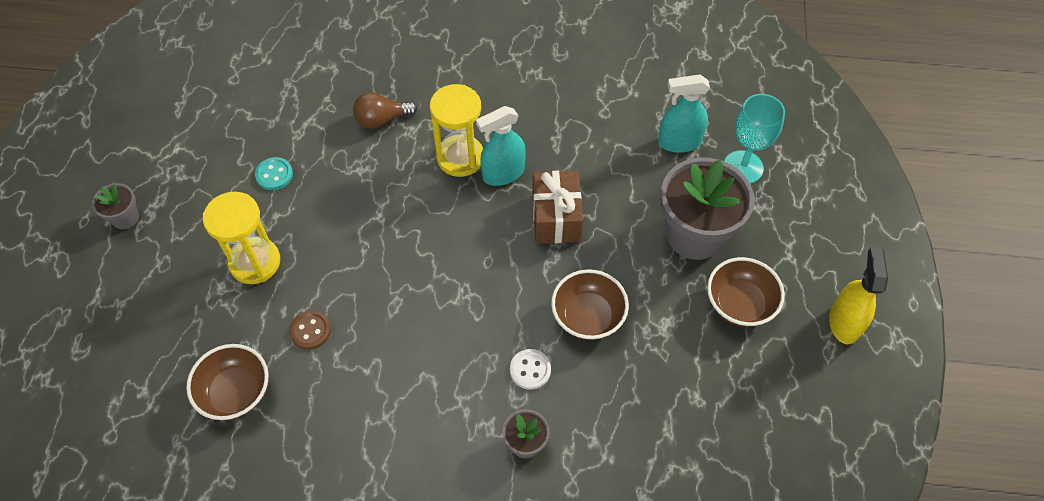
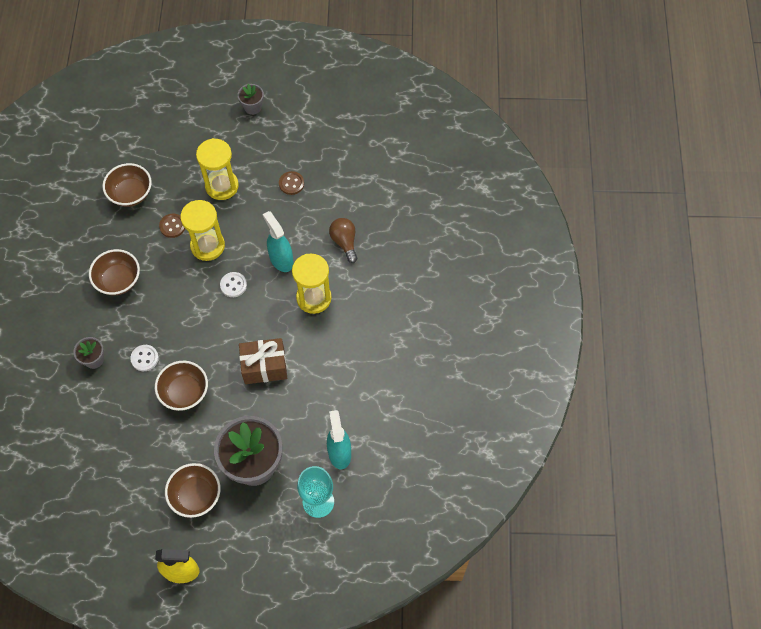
camera: 85 degrees right, 5 degrees up
(274, 175) = (291, 184): turquoise button -> brown button
(355, 283) = (207, 246): none -> yellow hourglass
(392, 409) = (118, 280): none -> brown bowl
(426, 251) = (233, 285): none -> white button
(503, 173) = (301, 328): turquoise spray bottle -> turquoise spray bottle (281, 259)

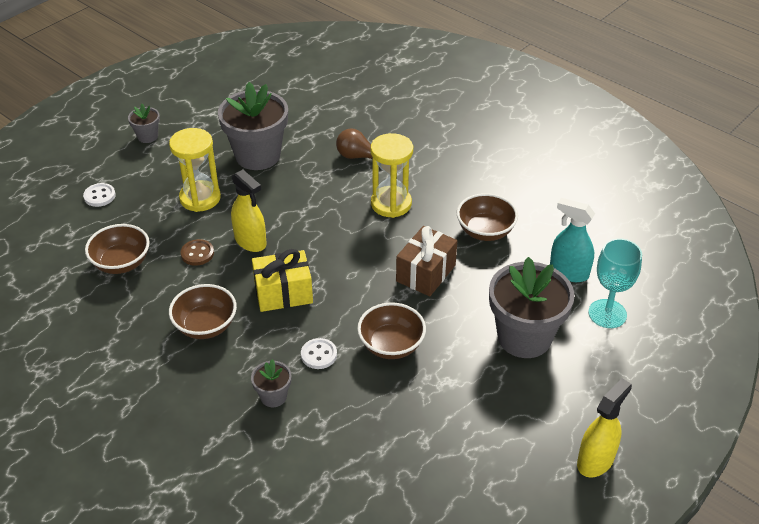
camera: 50 degrees left, 20 degrees down
(179, 300) = (283, 293): none -> yellow gift
(196, 495) = (517, 400): brown bowl -> brown bowl (485, 231)
(207, 246) = (250, 241): yellow hourglass -> yellow spray bottle
(233, 285) = (314, 247): white button -> white button (99, 196)
(281, 259) = (326, 202): turquoise spray bottle -> none
(291, 184) = (258, 155): brown button -> grey flower pot

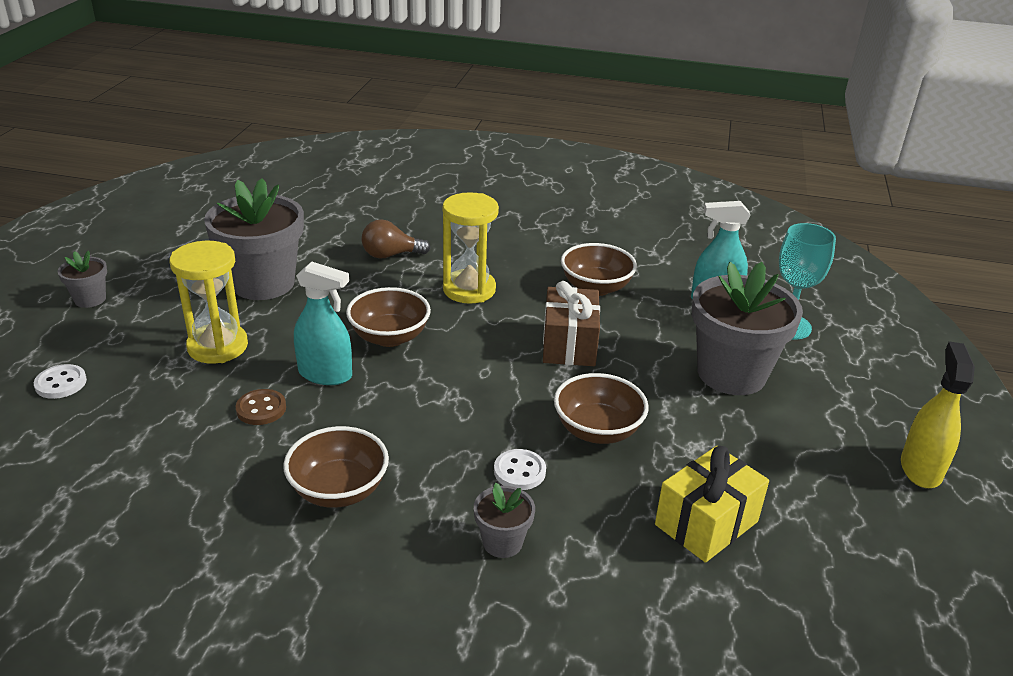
camera: 30 degrees left, 10 degrees down
(121, 263) = (153, 454): brown bowl -> brown bowl (389, 337)
(250, 241) = (325, 374): yellow spray bottle -> turquoise spray bottle
(283, 293) = (416, 417): yellow gift -> yellow gift (706, 523)

